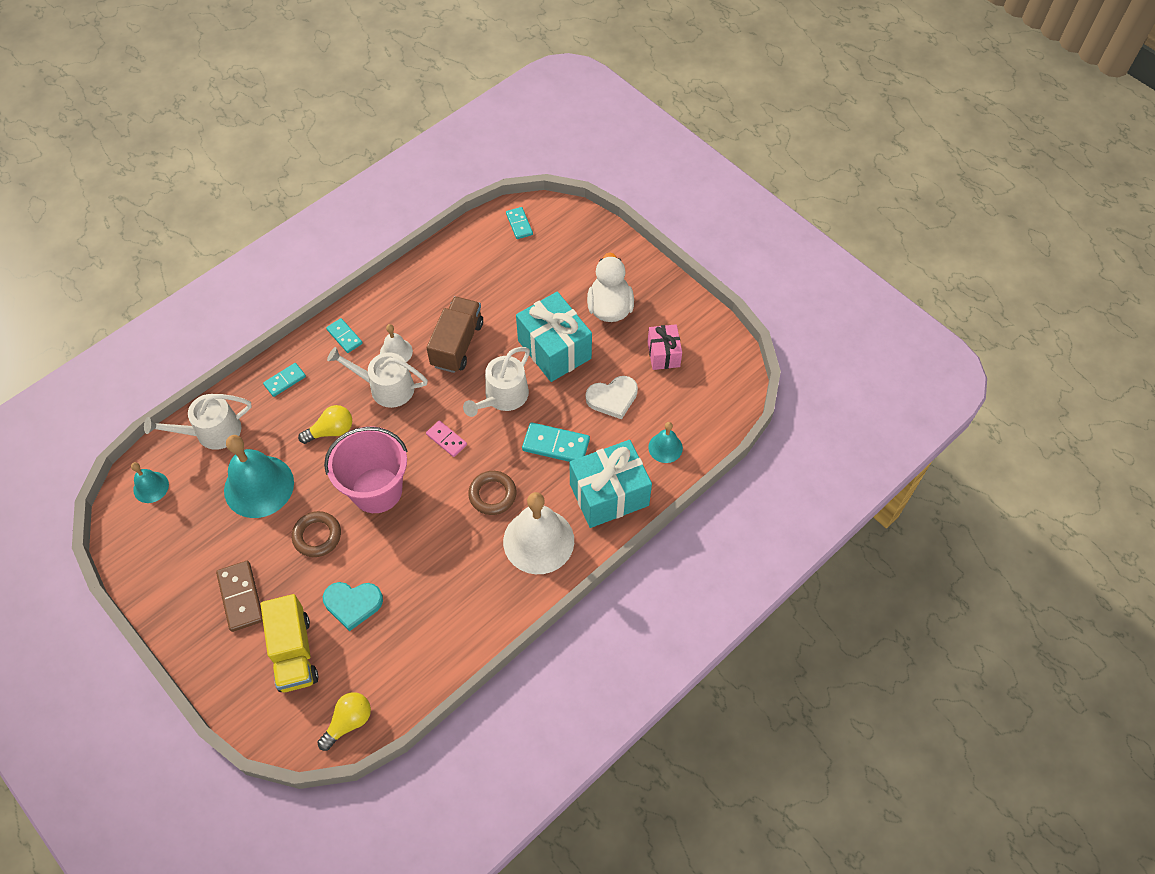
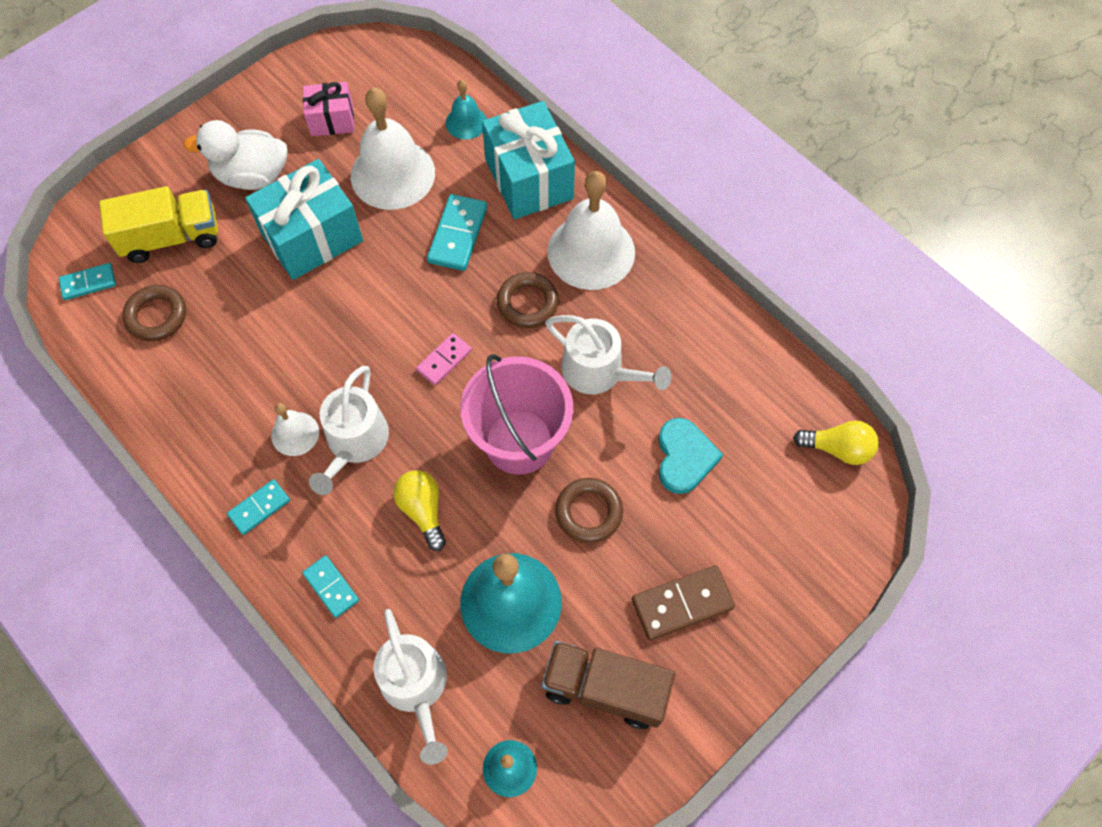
camera: 90 degrees left, 5 degrees up
(294, 652) = (755, 523): yellow truck -> yellow truck (171, 237)
(348, 722) = (837, 448): yellow light bulb -> yellow light bulb turned 150 degrees clockwise
(457, 344) = (290, 354): brown truck -> brown truck (605, 688)
(492, 265) = (156, 316): none -> brown ring
(503, 397) = (381, 295): white watering can -> white watering can (599, 371)
(612, 398) = (392, 174): white heart -> white bell

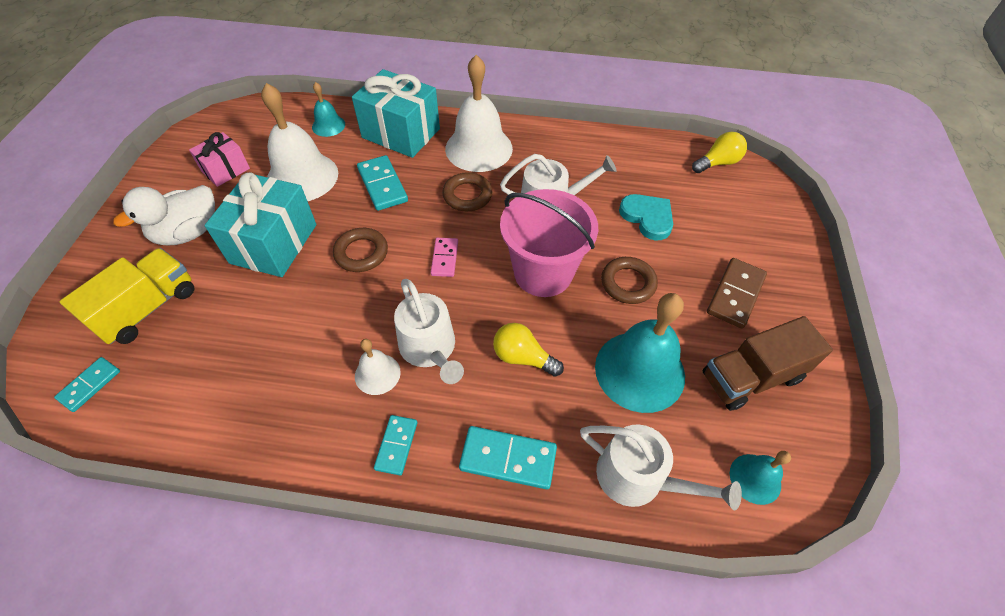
camera: 40 degrees left, 10 degrees down
(156, 316) = (180, 369): brown ring -> brown ring (361, 253)
(331, 587) = (508, 459): turquoise domino -> turquoise domino, size x1.57

